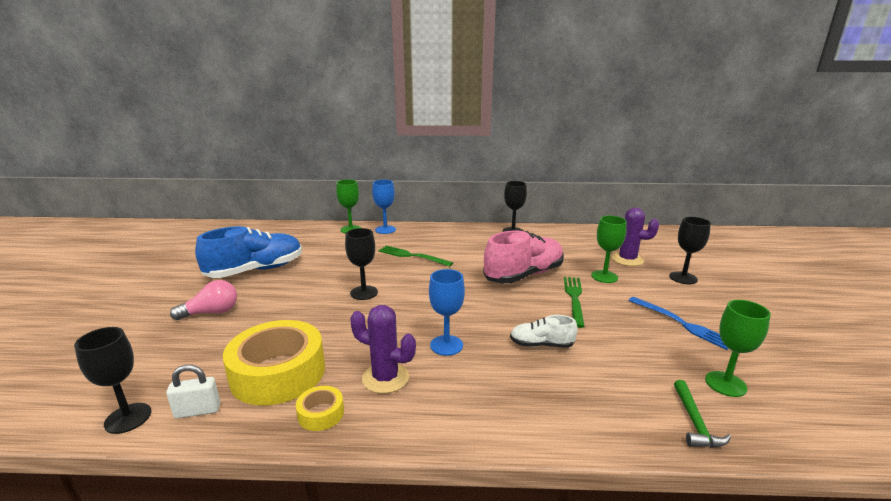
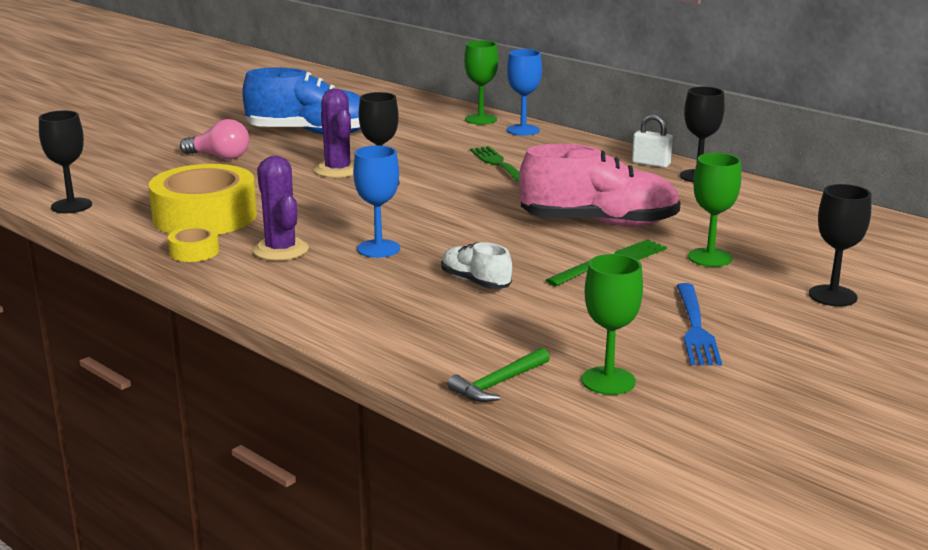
camera: 40 degrees right, 0 degrees up
(198, 411) = (117, 218): white padlock -> white padlock (651, 164)
(627, 259) = (797, 253): purple cactus -> purple cactus (338, 170)

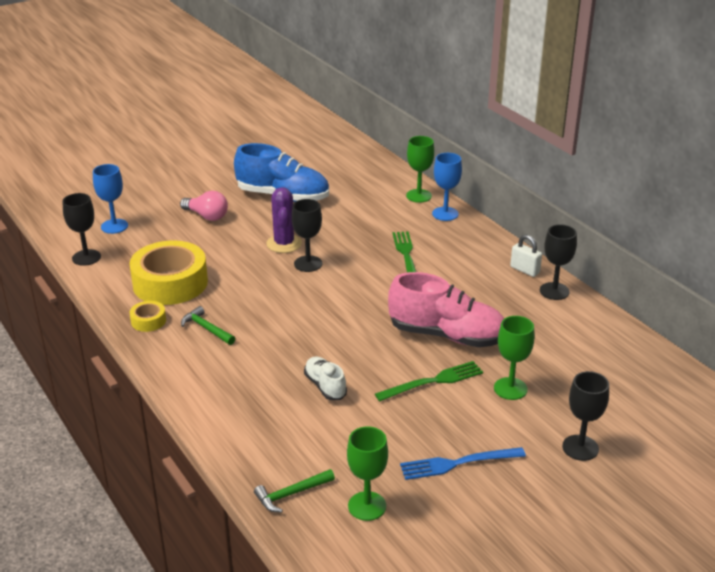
camera: 15 degrees right, 10 degrees up
(281, 250) = (206, 328): purple cactus -> green hammer
(378, 249) = (274, 338): blue goblet -> blue goblet (114, 226)
(695, 328) = (457, 463): blue fork -> blue fork turned 60 degrees clockwise

